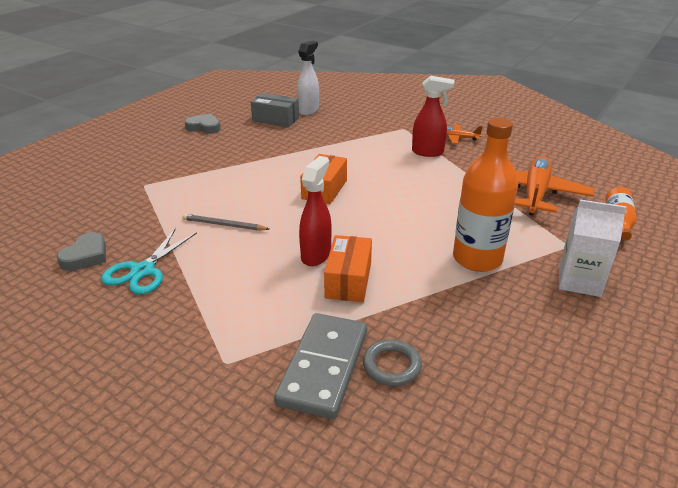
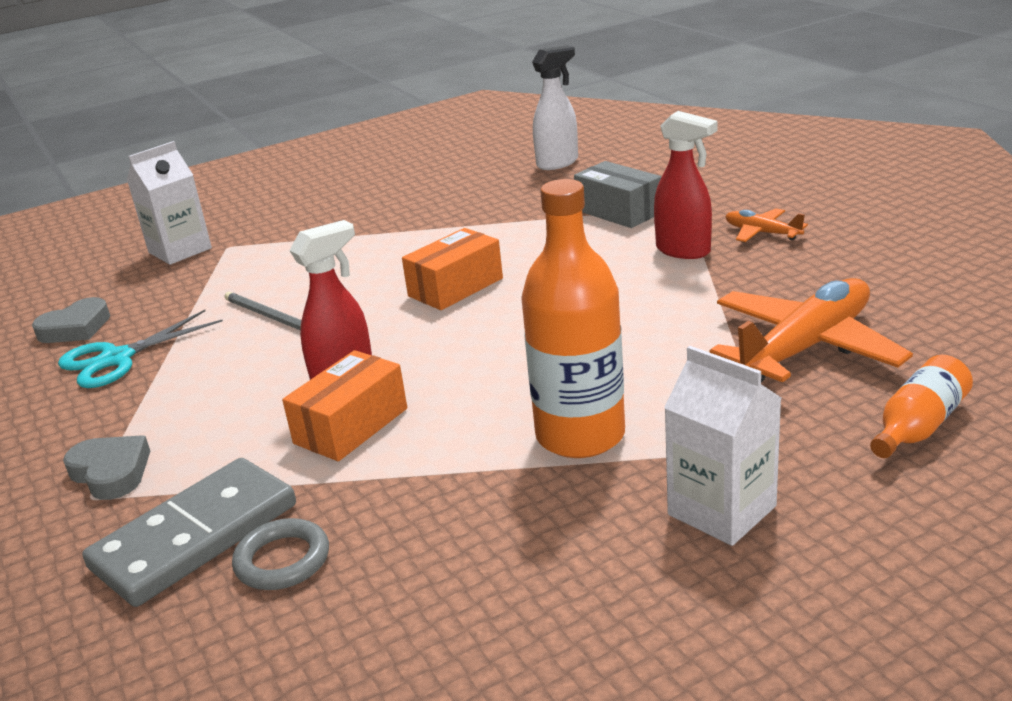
camera: 30 degrees right, 5 degrees down
(110, 192) = (180, 250): none -> white carton
(204, 127) = (381, 175): grey heart -> grey heart (111, 472)
(275, 119) = (493, 173): grey box -> grey box (618, 212)

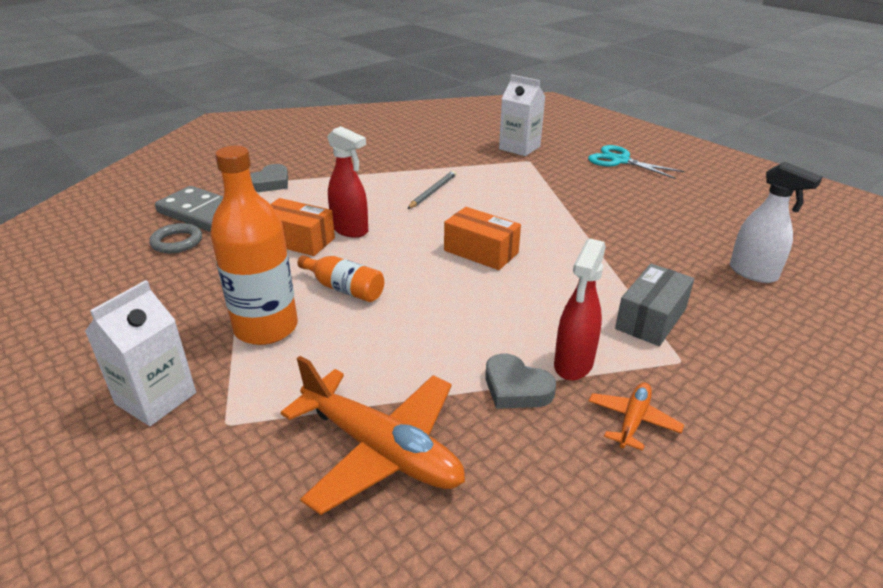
camera: 75 degrees right, 5 degrees up
(75, 328) = (417, 142): grey heart -> grey heart (516, 388)
(117, 359) = (383, 160): turquoise scissors -> turquoise scissors (620, 161)
(918, 426) = (231, 526): orange bottle -> orange bottle (344, 289)

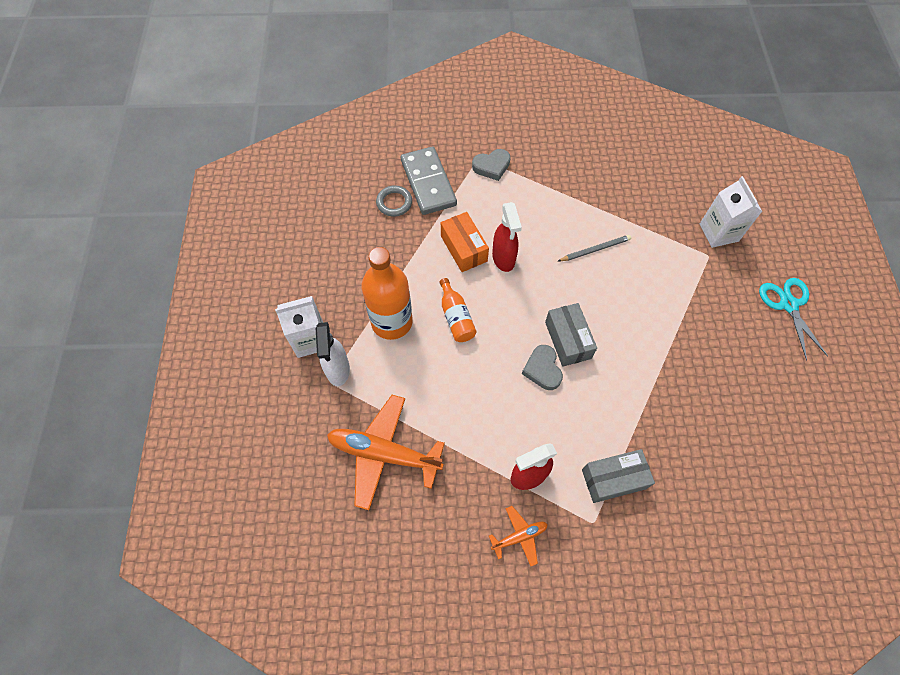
camera: 40 degrees right, 30 degrees up
(381, 450) = (384, 453): orange plane -> orange plane turned 120 degrees clockwise
(481, 252) = (568, 340): orange box -> grey box
(516, 388) = (481, 467): grey heart -> grey heart (542, 369)
(753, 273) = (736, 497): white spray bottle -> white spray bottle (338, 370)

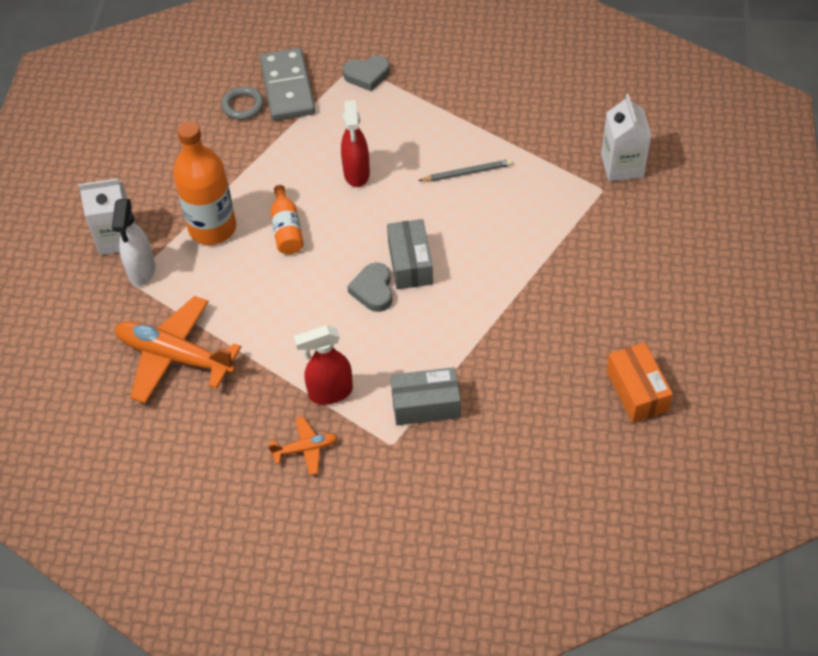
camera: 10 degrees right, 10 degrees down
(464, 248) = (313, 160): orange box -> orange box (636, 391)
(788, 305) = (684, 249): turquoise scissors -> none

